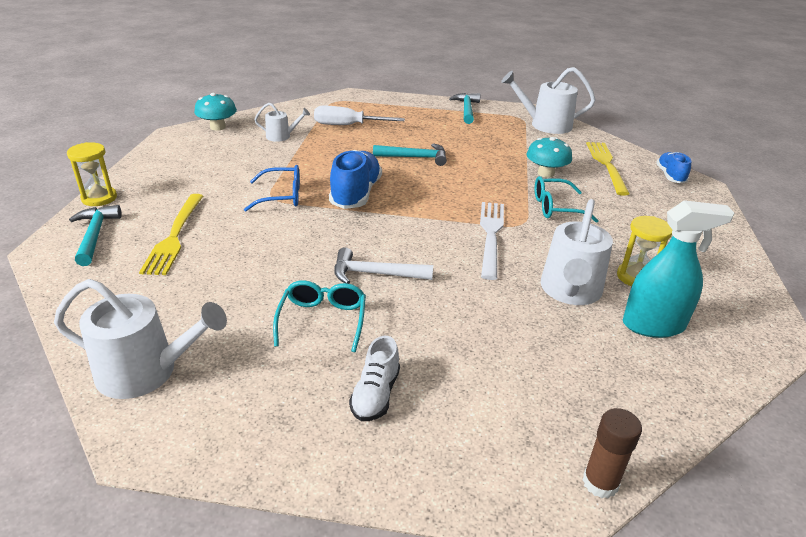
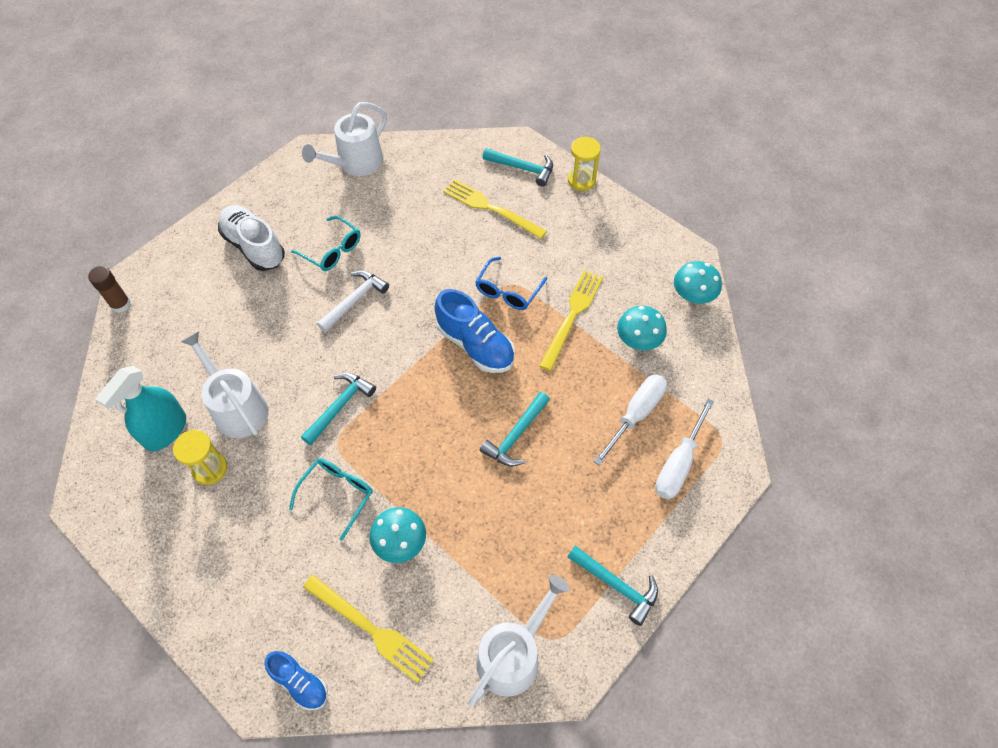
camera: 125 degrees right, 25 degrees up
(281, 136) = (638, 340): white watering can -> turquoise mushroom
(282, 163) = (572, 316): none -> yellow fork
(367, 108) = (679, 463): none -> white screwdriver
(375, 395) = (254, 246): white shoe -> white shoe, size x1.67
(491, 235) = (340, 406): white fork -> turquoise hammer

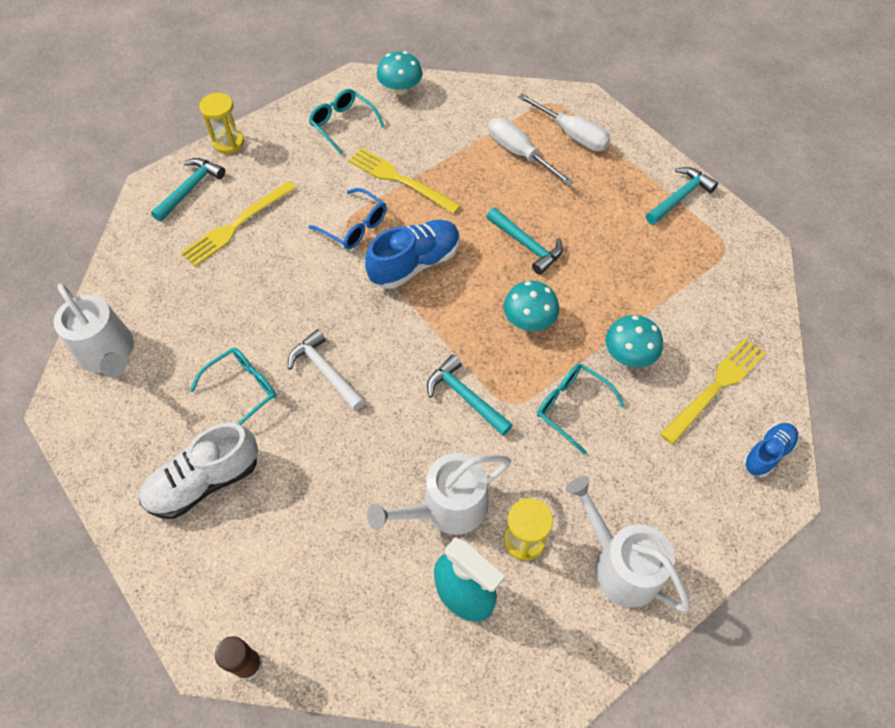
camera: 80 degrees left, 0 degrees up
(513, 655) = (739, 278): white watering can -> white watering can (620, 565)
(629, 257) = (342, 124): none -> turquoise glasses
(638, 340) = (440, 136): turquoise mushroom -> turquoise mushroom (529, 320)

